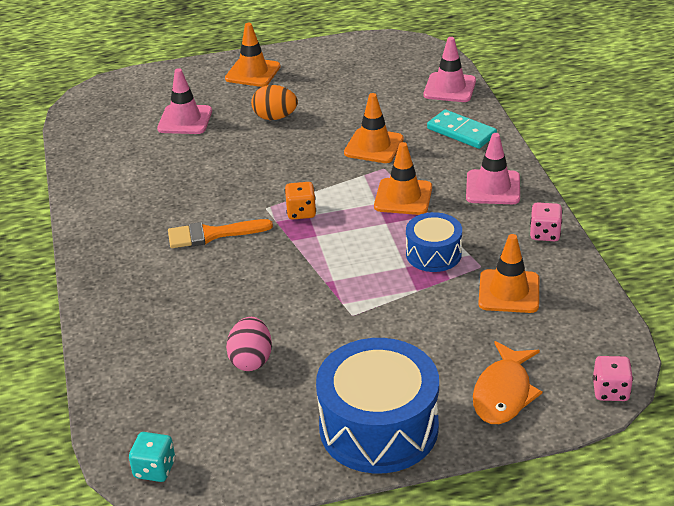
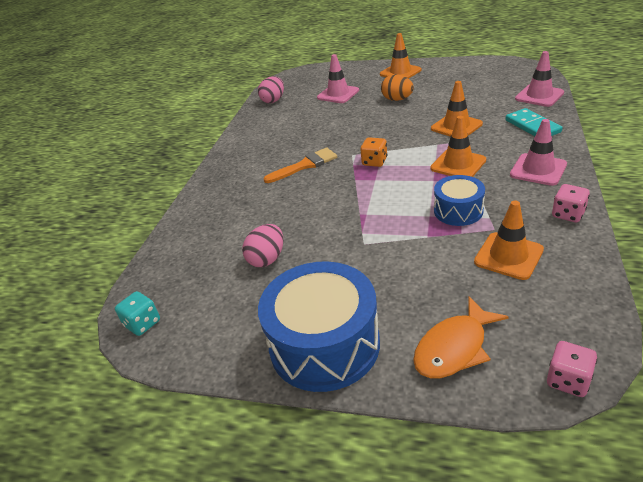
camera: 30 degrees right, 0 degrees up
(92, 144) = (273, 100): none -> pink egg
(213, 234) = (304, 165): orange brush -> orange brush turned 135 degrees clockwise

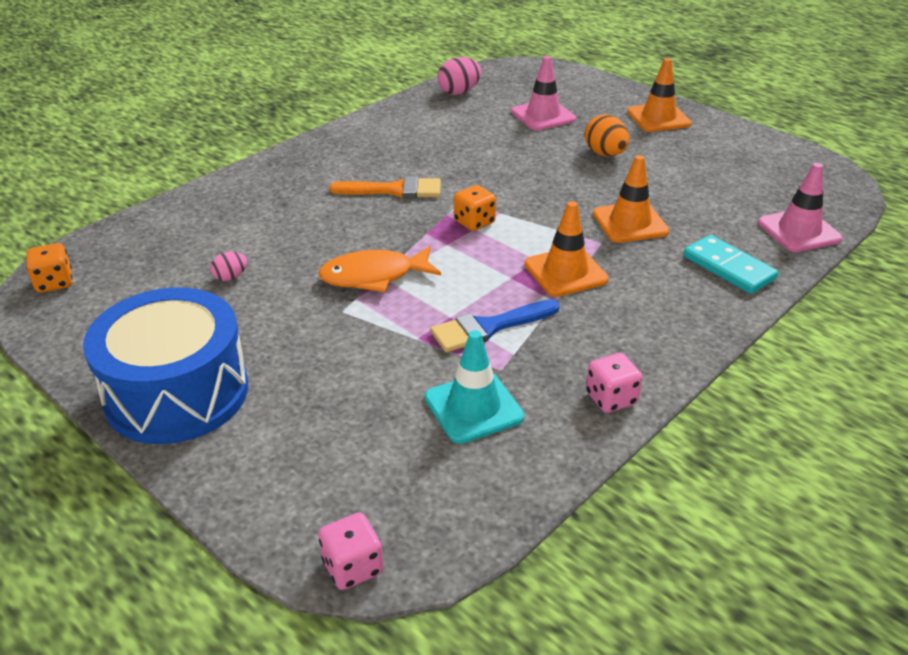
camera: 25 degrees right, 0 degrees up
(142, 323) = (54, 283): turquoise dice -> orange dice
(267, 259) = (230, 277): pink egg -> pink egg, size x0.57
(454, 348) = (288, 468): orange fish -> orange fish (374, 276)
(458, 211) = (489, 327): blue drum -> blue brush
(508, 256) = (473, 407): orange traffic cone -> turquoise traffic cone
(532, 126) = (728, 268): turquoise domino -> turquoise domino turned 45 degrees counterclockwise
(538, 170) = (654, 326): pink traffic cone -> none

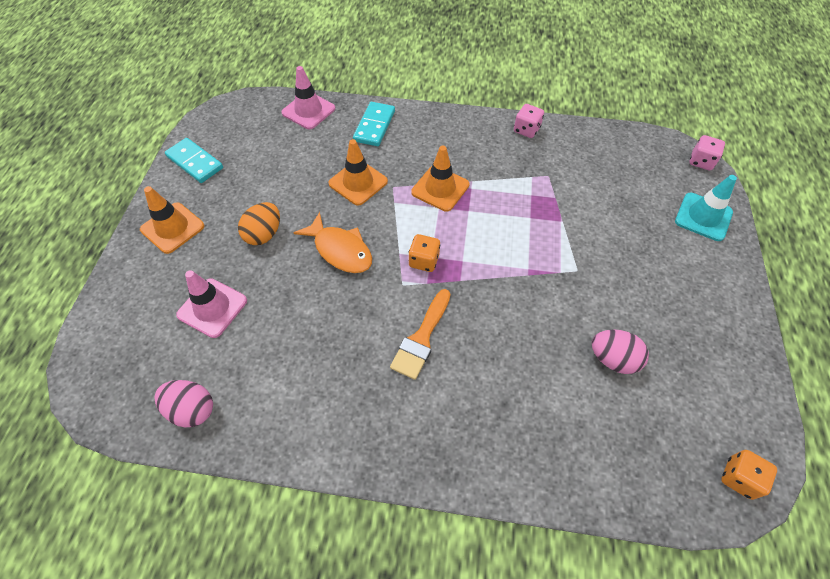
camera: 125 degrees left, 20 degrees up
(177, 393) = (714, 297): blue drum -> none
(230, 277) = (613, 359): pink egg -> pink egg, size x1.74
(374, 276) = (532, 277): orange fish -> orange fish (340, 250)
(394, 190) = (421, 338): orange brush -> orange brush turned 120 degrees counterclockwise
(473, 407) = (584, 171): turquoise traffic cone -> turquoise traffic cone (703, 217)
(489, 327) = (522, 196): blue brush -> none
(749, 145) = (195, 162): none -> turquoise domino

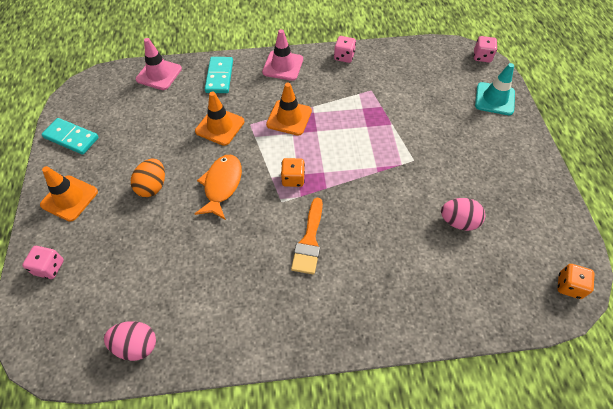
camera: 15 degrees left, 0 degrees up
(129, 299) = (49, 267): none -> pink dice
(212, 308) = (127, 257): pink traffic cone -> pink traffic cone (283, 66)
(340, 250) = (222, 185): orange fish -> orange fish turned 105 degrees counterclockwise

